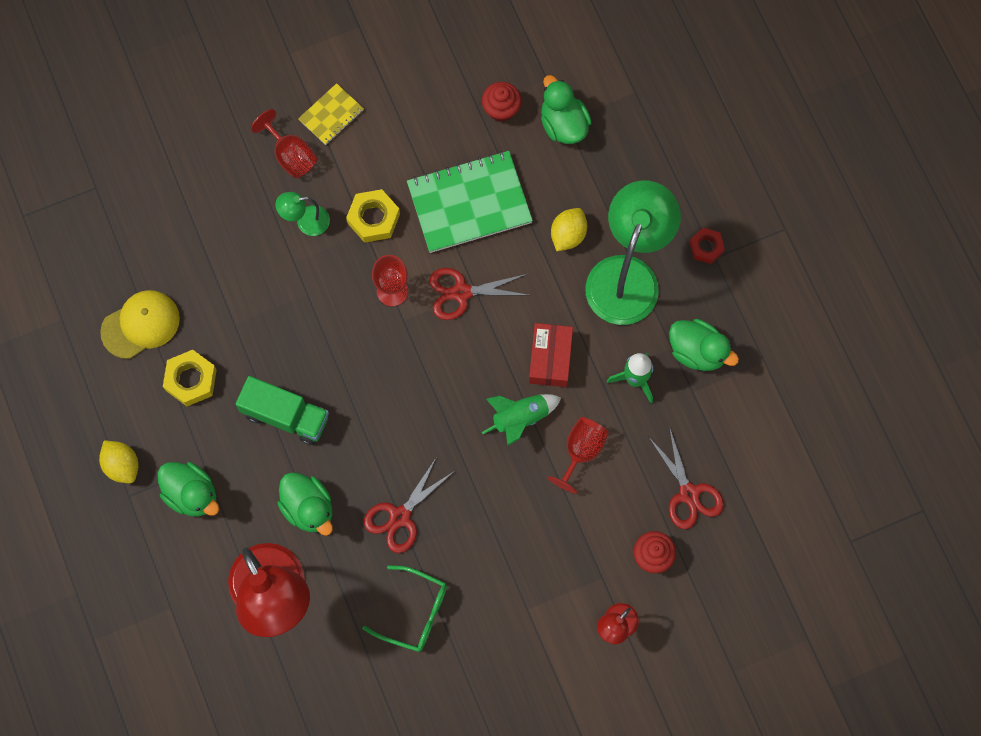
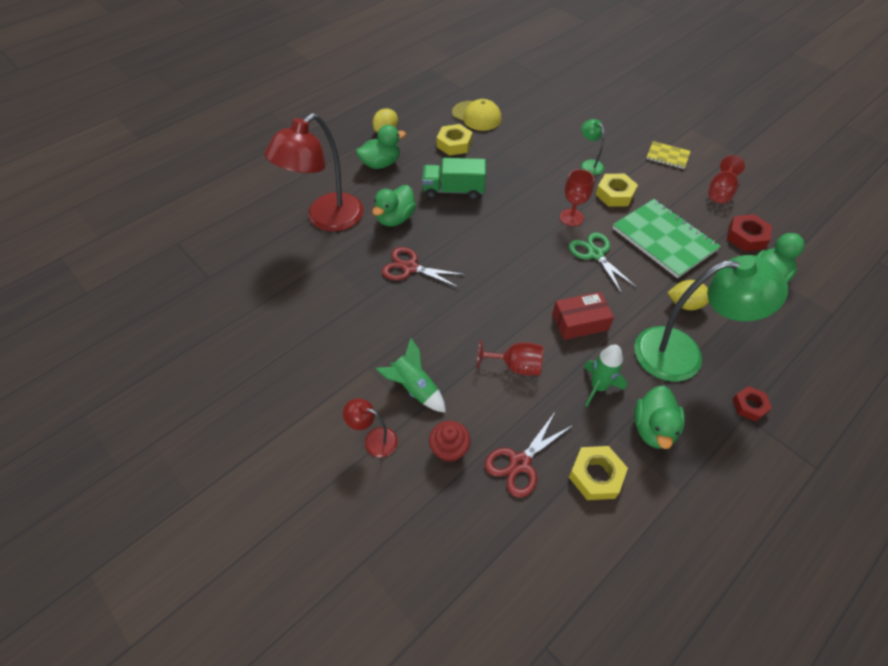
camera: 70 degrees right, 20 degrees down
(192, 494) = (381, 164): green duck -> green duck turned 135 degrees counterclockwise
(285, 416) = (453, 190): green truck -> green truck turned 90 degrees clockwise
(290, 155) = (626, 146): red goblet -> red goblet (720, 192)
(414, 612) = (340, 296): green glasses -> none
(462, 292) = (595, 254): red scissors -> green scissors
(501, 109) = (746, 237): red cupcake -> red nut
(520, 418) = (521, 317): green rocket -> green rocket (414, 388)
(725, 429) = (596, 476): none -> yellow nut

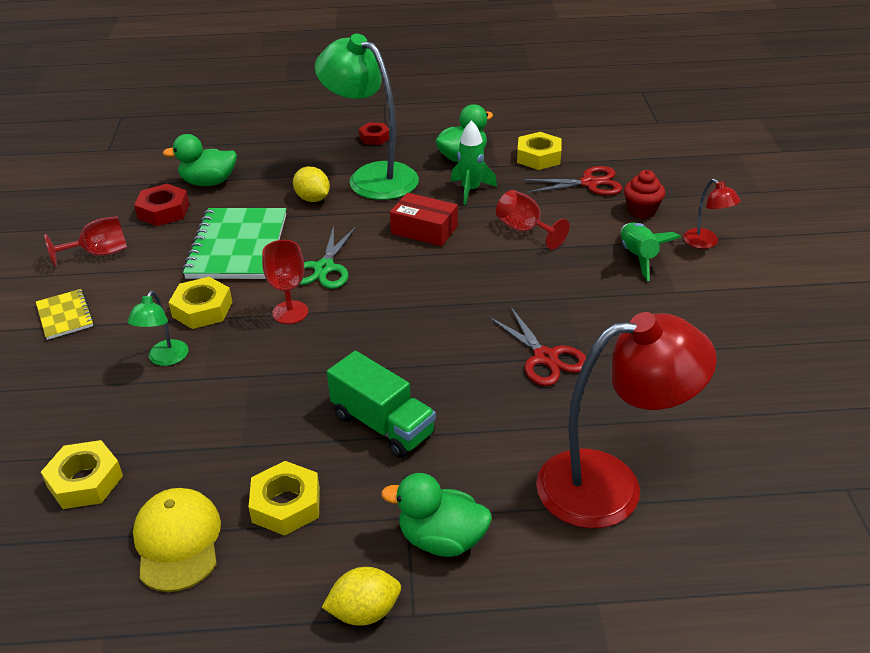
camera: 140 degrees left, 15 degrees down
(395, 218) = (506, 429): green duck -> none
(538, 113) = (85, 481): none -> yellow nut

